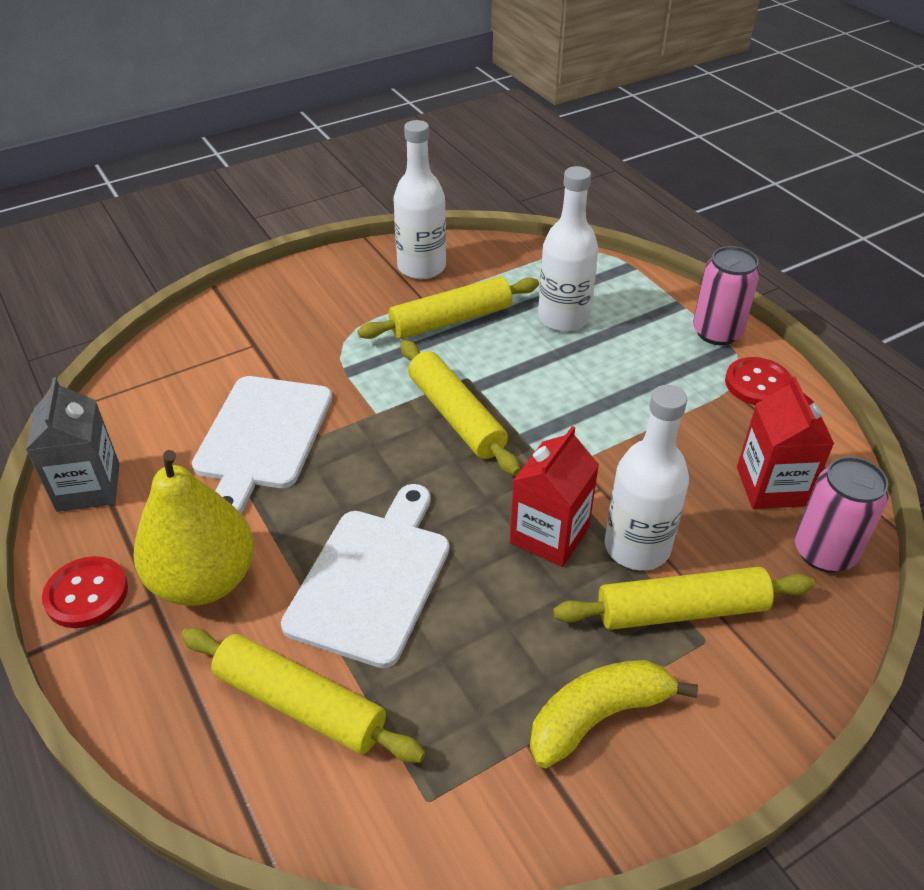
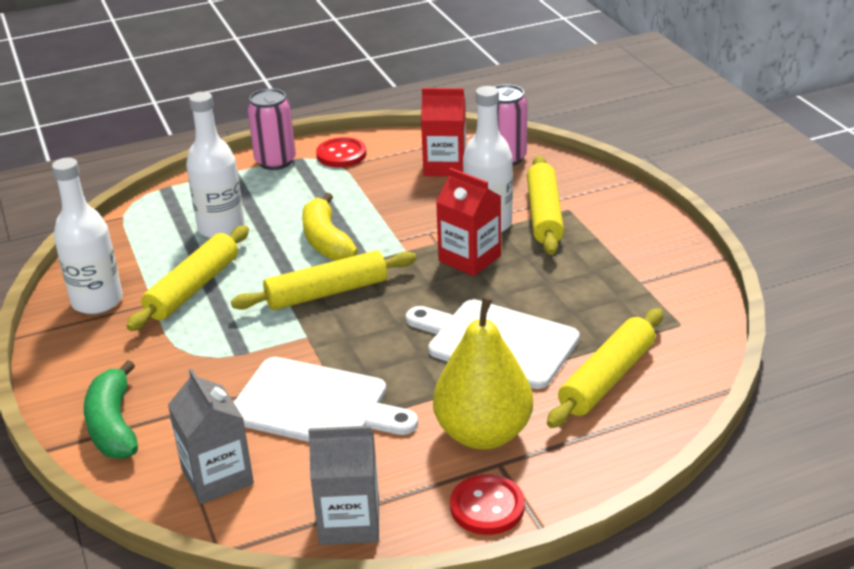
camera: 80 degrees left, 10 degrees down
(165, 390) = (217, 477): none -> grey carton
(242, 315) = (113, 425): none -> green banana
(451, 320) = (193, 288): yellow rolling pin -> yellow rolling pin turned 45 degrees clockwise
(598, 716) = (622, 254): yellow banana -> yellow banana (326, 241)

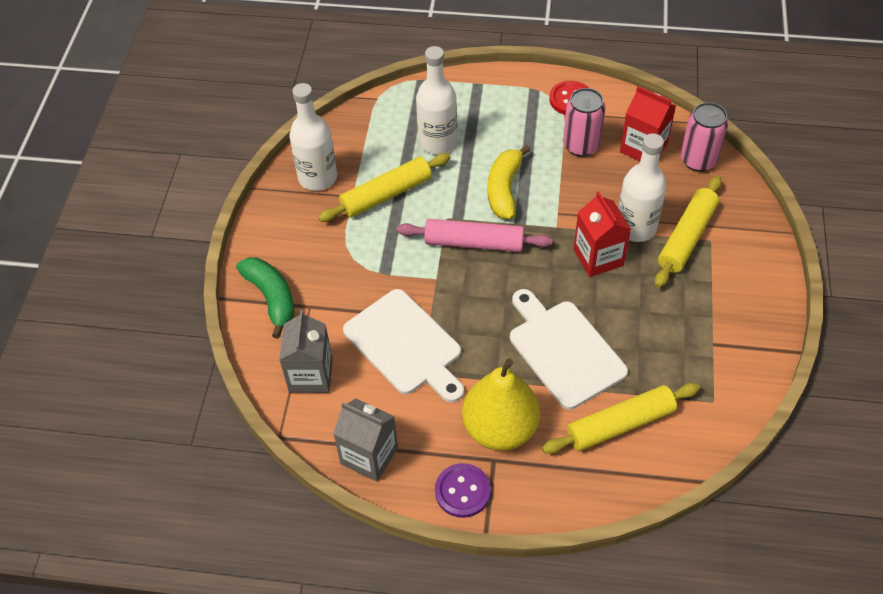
camera: 30 degrees right, 20 degrees up
(113, 425) = (271, 298): green banana -> green banana turned 135 degrees clockwise
(275, 161) = (516, 86): pink can -> pink can (581, 145)
(327, 292) = (474, 243): yellow rolling pin -> pink rolling pin
(487, 507) = (462, 491): red button -> purple button

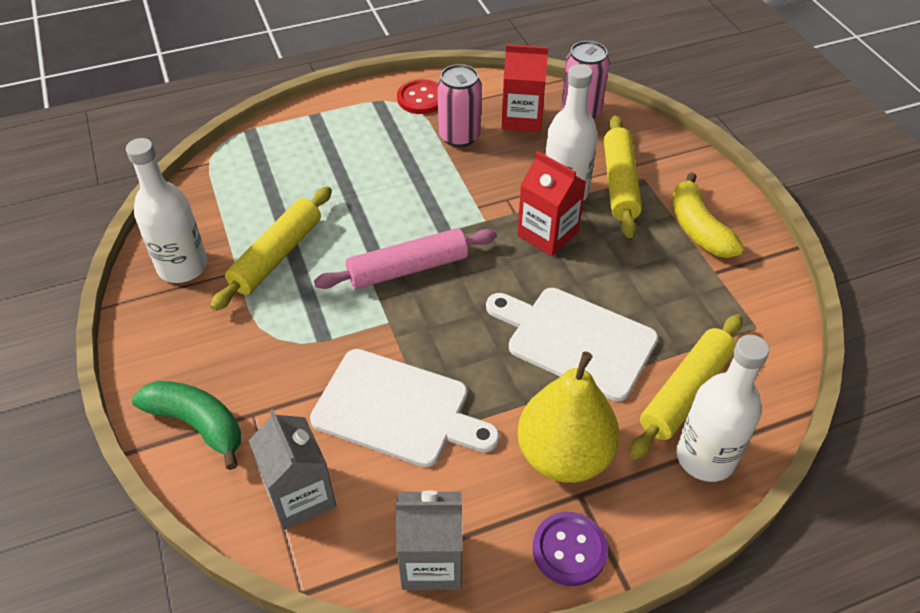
camera: 30 degrees left, 5 degrees down
(437, 142) = (304, 183): white bottle -> white bottle (705, 457)
(504, 189) = (407, 204): yellow banana -> yellow banana (698, 228)

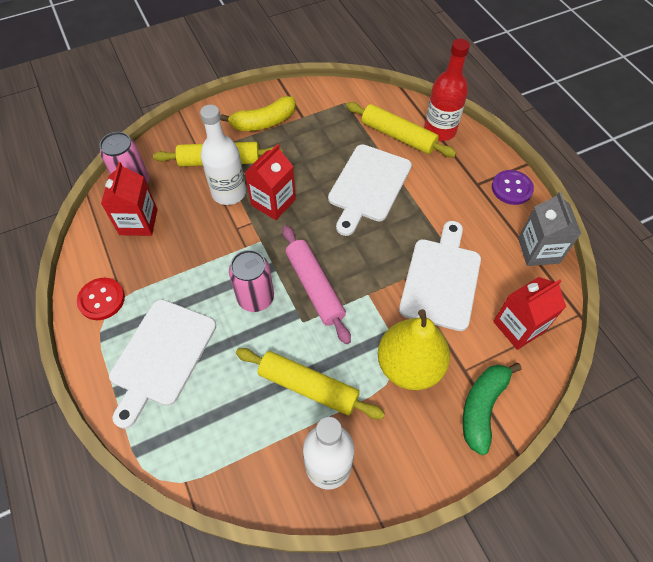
camera: 95 degrees left, 10 degrees up
(300, 496) = (518, 327): grey carton -> red carton
(345, 142) = (161, 356): none -> white cutting board
(459, 136) = (158, 265): pink can -> pink can (255, 298)
(564, 455) = (454, 191): yellow pear -> yellow pear (409, 365)
(705, 457) = (440, 130): white bottle -> red bottle

